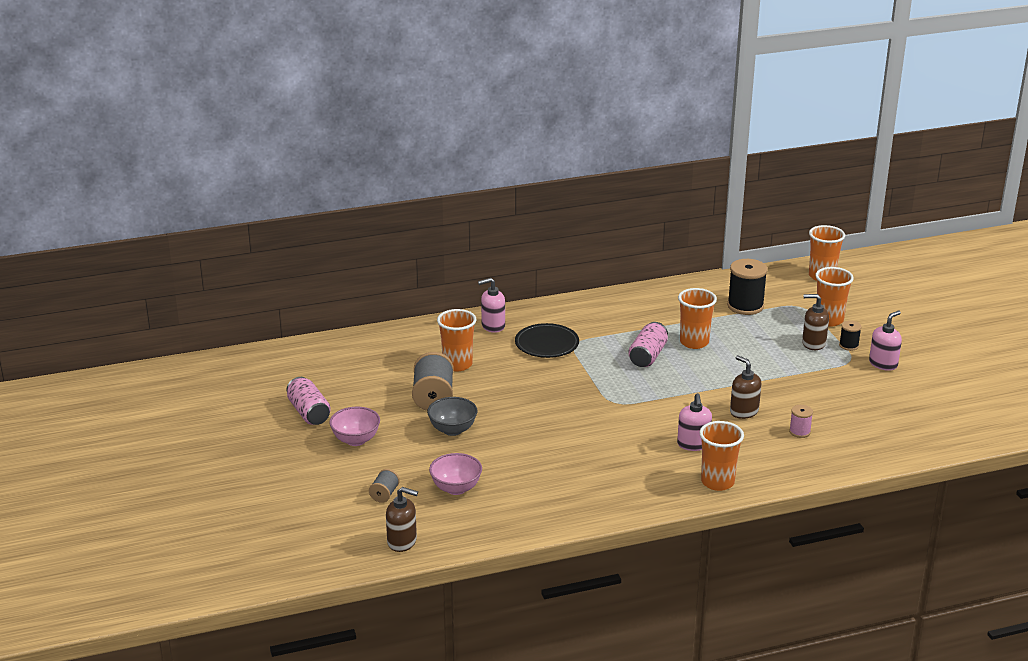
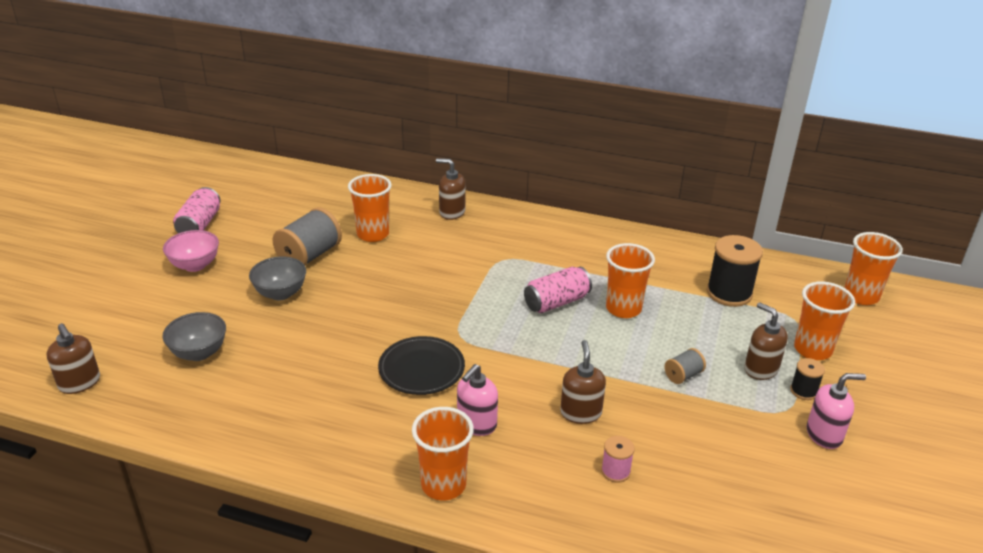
camera: 35 degrees right, 5 degrees up
(384, 494) = (138, 327): grey spool -> grey spool (683, 375)
(456, 488) = (199, 353): pink bowl -> grey bowl
(493, 326) = (452, 212): pink soap dispenser -> brown soap dispenser
(547, 344) = (476, 248): black plate -> black plate (421, 369)

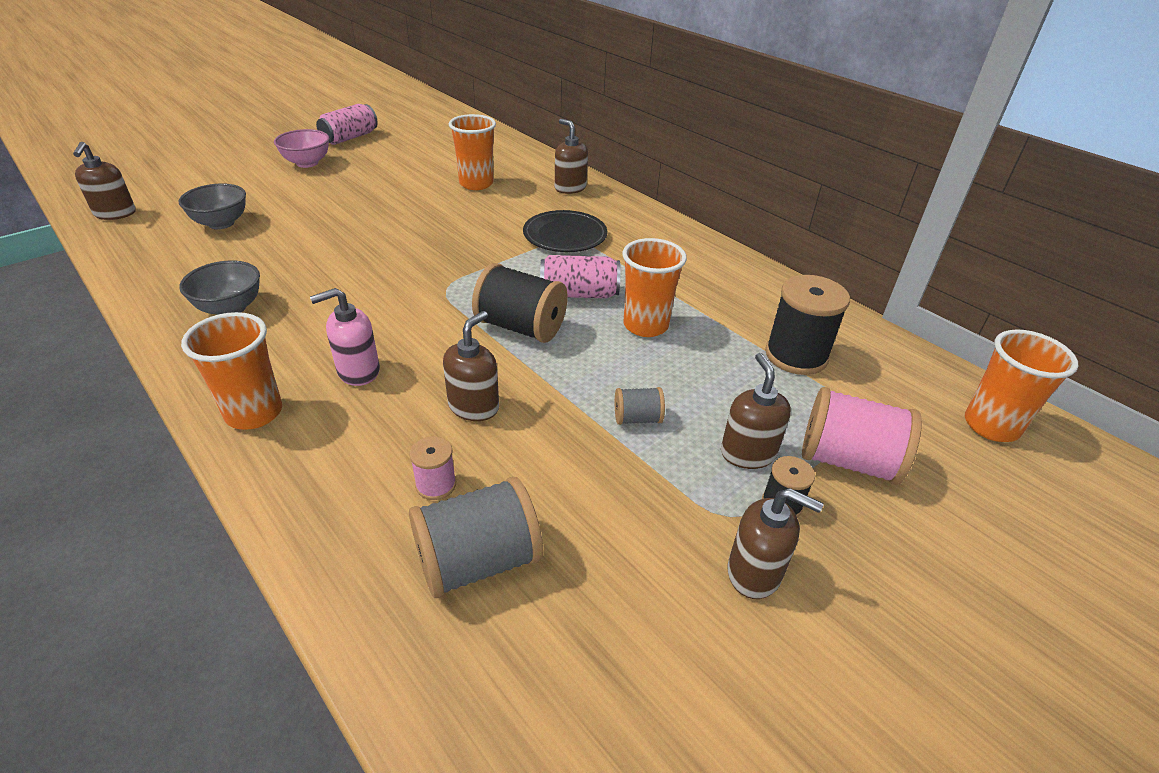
camera: 30 degrees right, 5 degrees up
(280, 293) = (341, 203): grey bowl -> grey bowl (230, 308)
(309, 256) = (402, 183): grey spool -> grey spool (478, 561)
(421, 369) = (374, 302): black plate -> black plate (565, 235)
(547, 344) = (521, 327): none -> black spool
(812, 349) = (848, 460): orange cup -> pink spool
(824, 435) = (754, 573): pink soap dispenser -> brown soap dispenser

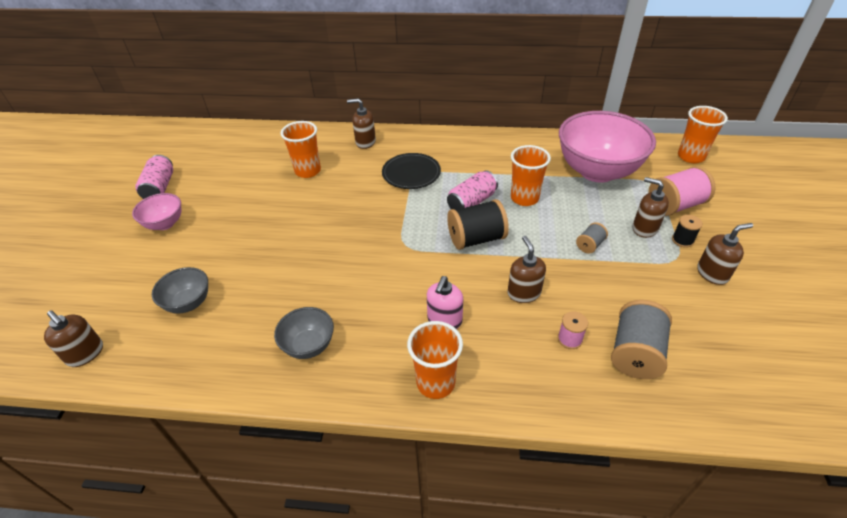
camera: 40 degrees left, 5 degrees up
(796, 355) = (597, 171): black spool -> pink bowl

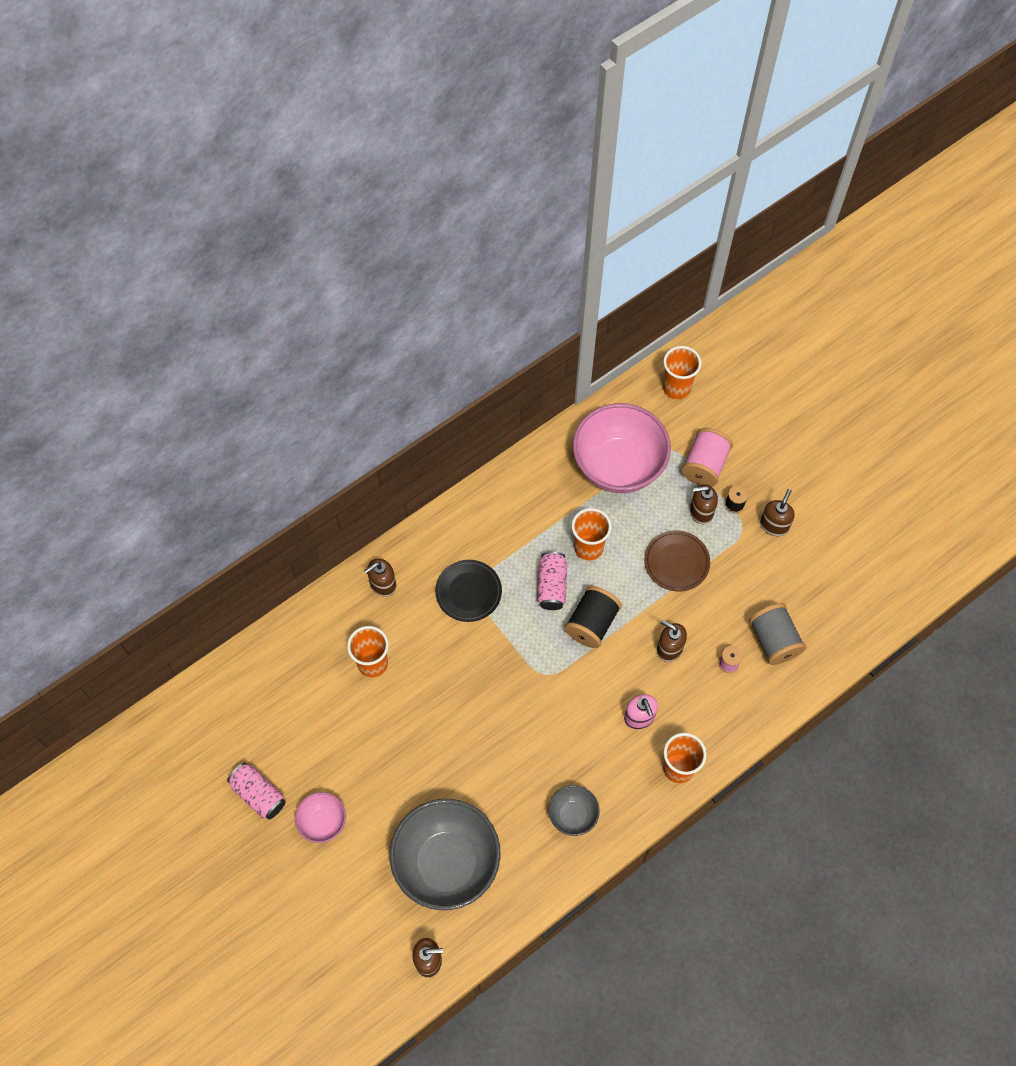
camera: 45 degrees left, 20 degrees up
(189, 303) = (447, 863): grey bowl -> grey bowl, size x2.10
(590, 245) = (676, 562): grey spool -> brown plate

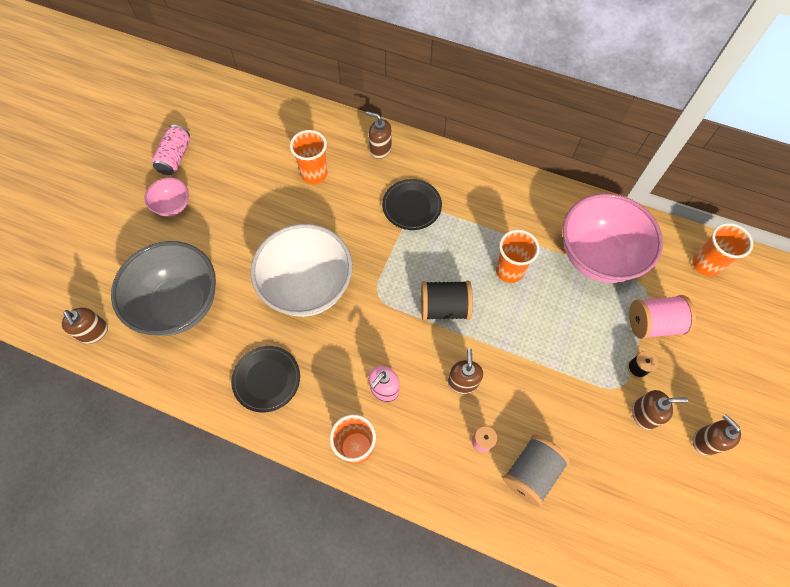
camera: 60 degrees right, 0 degrees up
(499, 733) = (308, 287): none -> white bowl
(551, 586) = (456, 261): pink can -> none
(573, 815) = (266, 379): grey bowl -> black plate
(676, 562) = (546, 347): brown plate -> none
(701, 512) = (608, 343): brown soap dispenser -> brown soap dispenser (706, 441)

